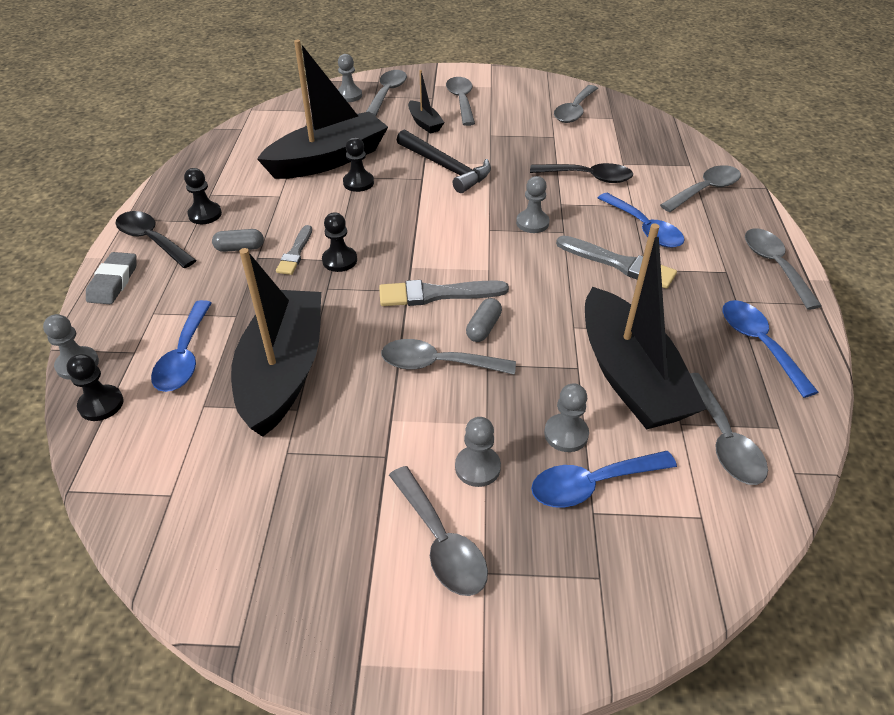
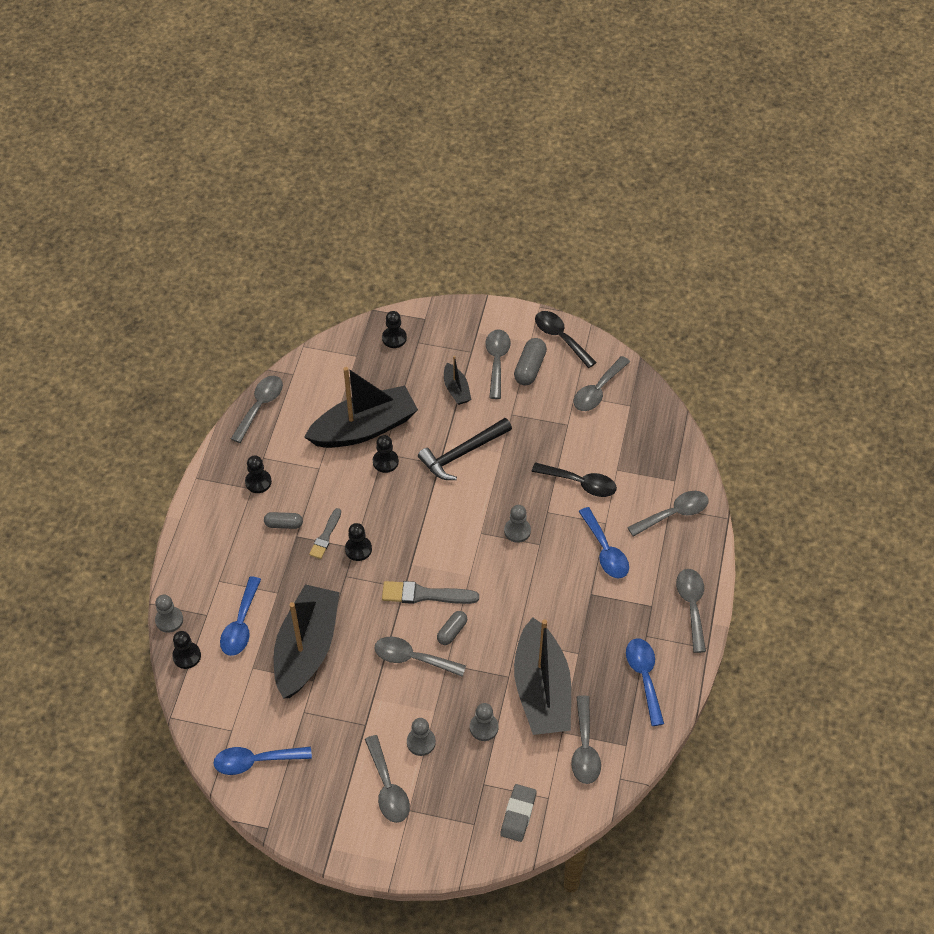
camera: 10 degrees right, 10 degrees up
(113, 282) = (190, 546): grey eraser -> grey eraser (518, 814)
(152, 240) = (217, 505): black spoon -> black spoon (561, 338)
(349, 96) = (394, 338): grey pawn -> black pawn
(387, 93) = (430, 339): grey spoon -> grey spoon (260, 406)
(446, 168) = (462, 453): black hammer -> black hammer turned 90 degrees clockwise
(497, 102) = (530, 368): none -> grey capsule
(592, 484) = (489, 765): blue spoon -> blue spoon (256, 761)
(619, 264) = (571, 585): grey brush -> none

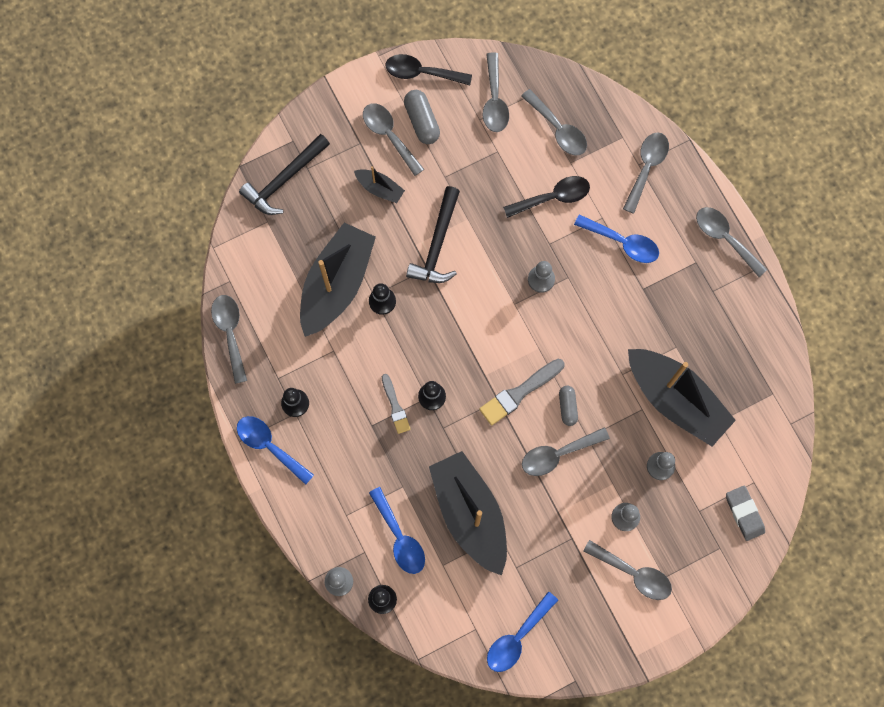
camera: 40 degrees left, 20 degrees up
(284, 524) = (352, 423): grey capsule -> none
(394, 338) = (284, 180): black pawn -> black hammer
(584, 748) = (746, 421): grey spoon -> grey spoon (558, 129)
(644, 677) = (740, 327): blue spoon -> blue spoon (270, 446)

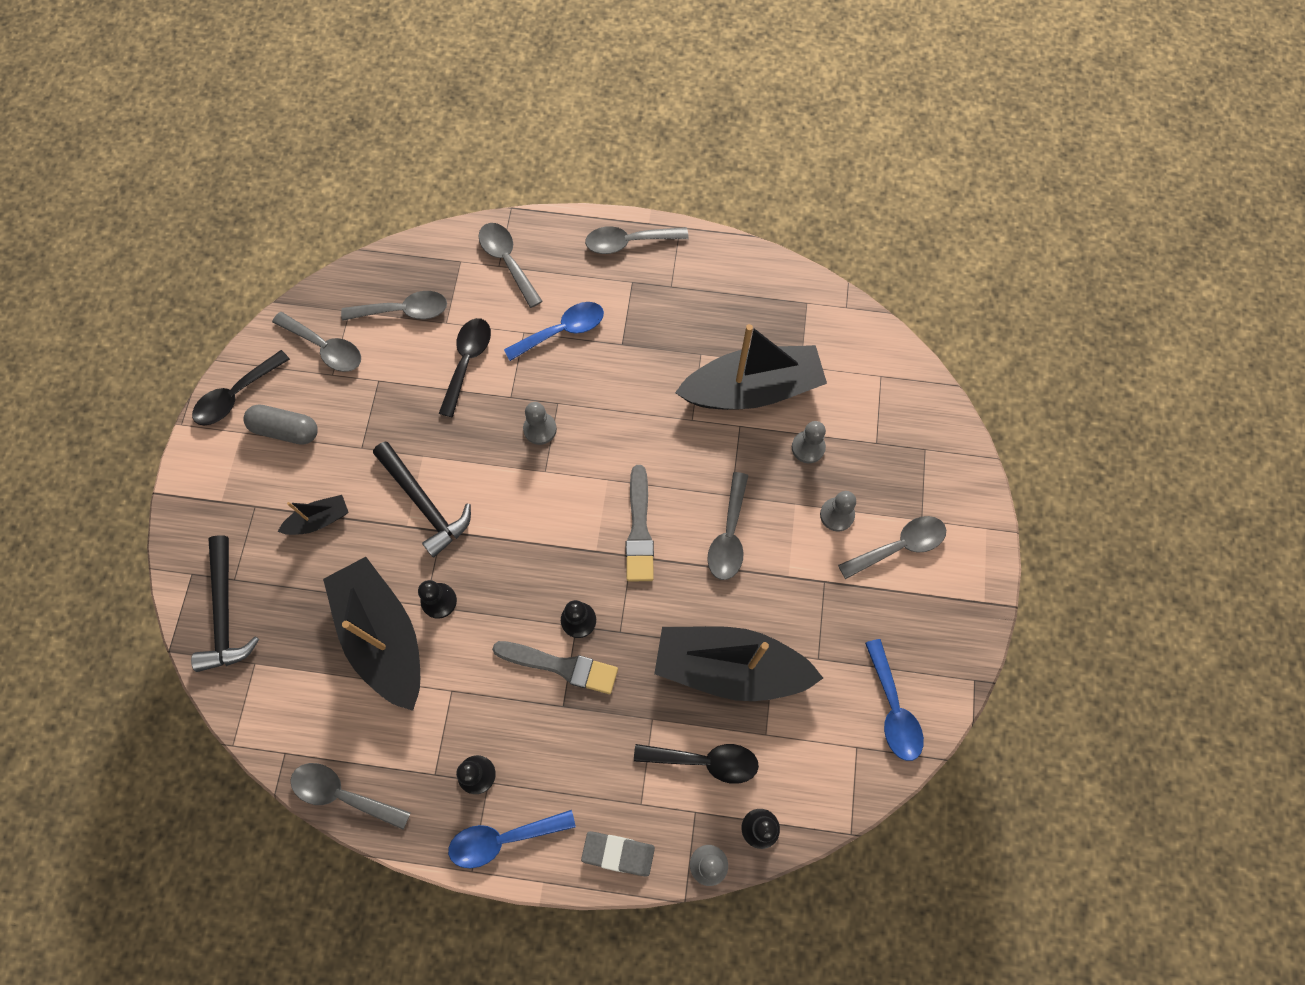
camera: 55 degrees left, 5 degrees down
(389, 136) = (273, 472): grey spoon -> none
(395, 406) = (560, 666): grey brush -> grey brush, size x1.57
(399, 537) = (704, 761): blue spoon -> black spoon
(567, 407) = (687, 493): grey capsule -> none
(744, 513) = (905, 404): grey eraser -> grey eraser (618, 853)

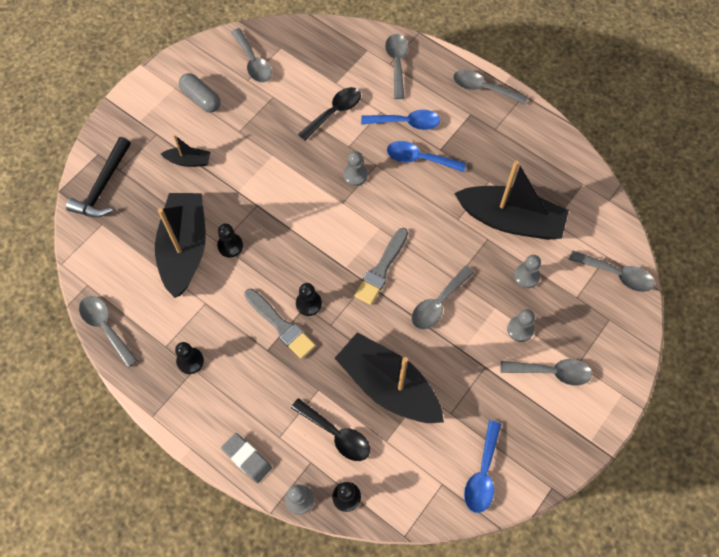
camera: 30 degrees right, 5 degrees down
(237, 395) = (185, 64): black spoon -> none
(403, 311) = (313, 63): grey spoon -> grey spoon (616, 274)
(424, 503) = (256, 183): black hammer -> none
(503, 838) = (183, 408): blue spoon -> blue spoon (419, 159)

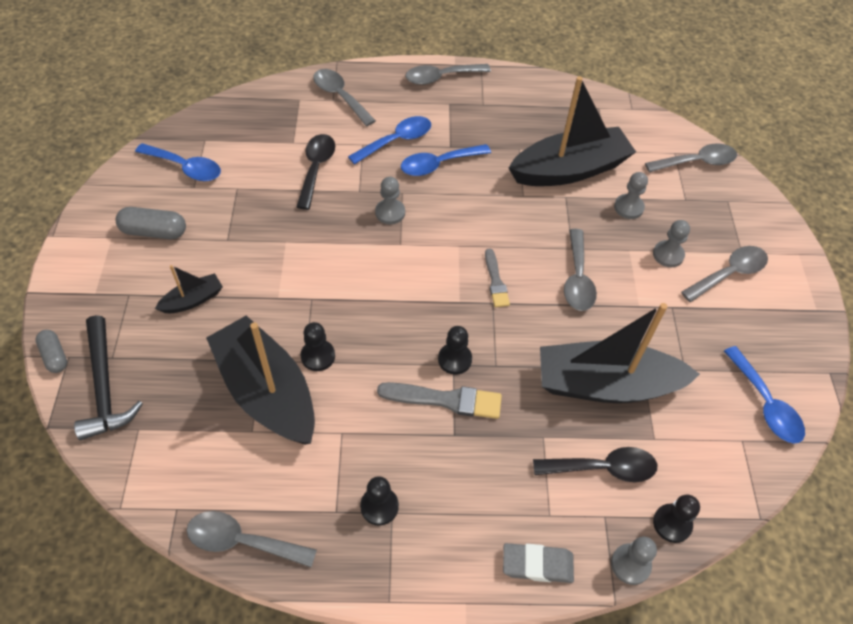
camera: 40 degrees left, 10 degrees down
(91, 149) = (55, 356): none -> grey capsule
(253, 62) = (185, 167): grey spoon -> blue spoon
(381, 269) = (495, 281): grey brush -> grey brush, size x0.64

